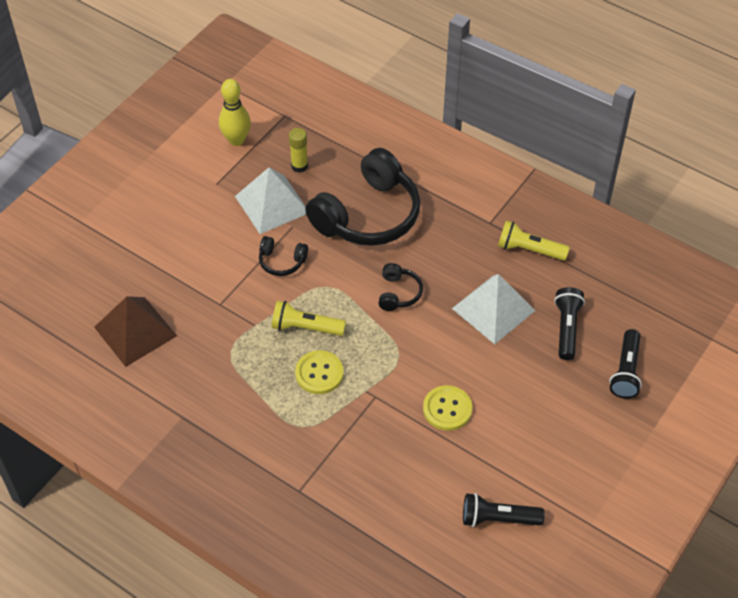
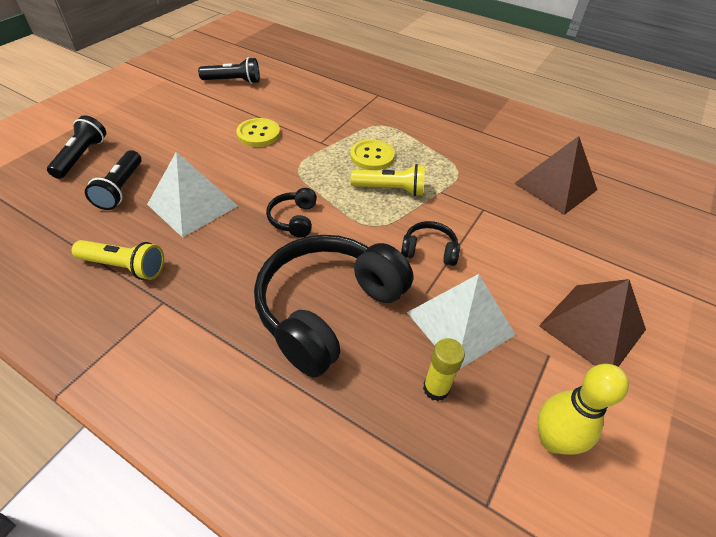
camera: 175 degrees right, 5 degrees down
(176, 200) = (592, 327): none -> brown pyramid

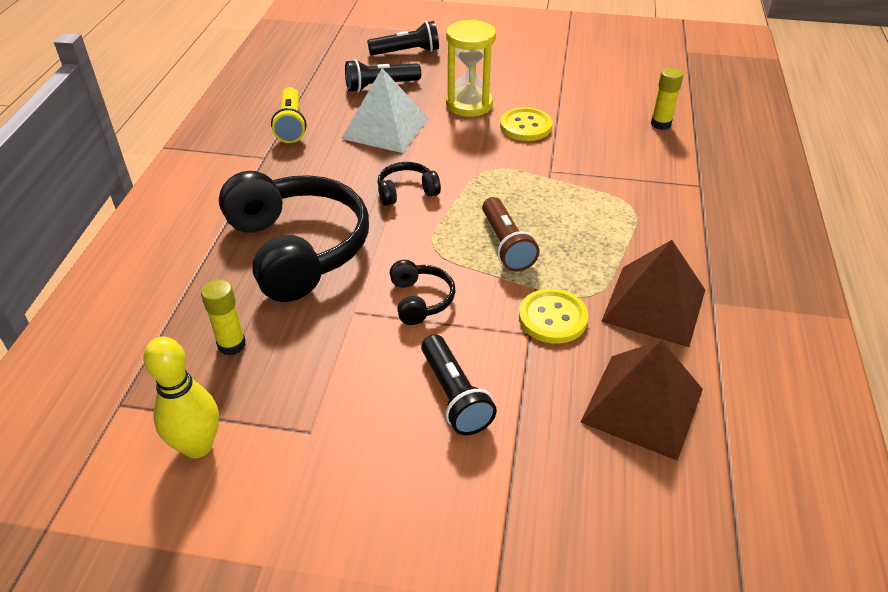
camera: 70 degrees right, 5 degrees down
(203, 150) = (469, 105): none -> yellow hourglass
(233, 81) = (607, 78): black flashlight -> black flashlight (454, 396)
(306, 83) = (660, 124): none -> yellow glue stick
(328, 309) = (297, 249): black headphones -> black headphones turned 45 degrees clockwise
(372, 156) = (557, 215): yellow button -> yellow button (552, 318)
(390, 189) = (506, 245): yellow flashlight -> brown flashlight
(460, 323) = (322, 347): white pyramid -> none
(592, 327) = (370, 472): brown pyramid -> brown pyramid (654, 305)

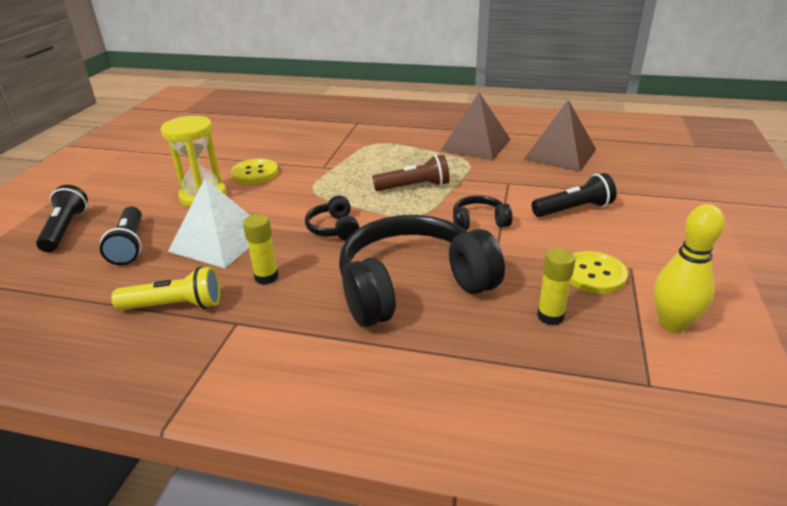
camera: 85 degrees left, 10 degrees down
(552, 318) = (492, 174): yellow button -> yellow button (593, 274)
(660, 124) = (279, 127): yellow glue stick -> yellow glue stick (266, 277)

